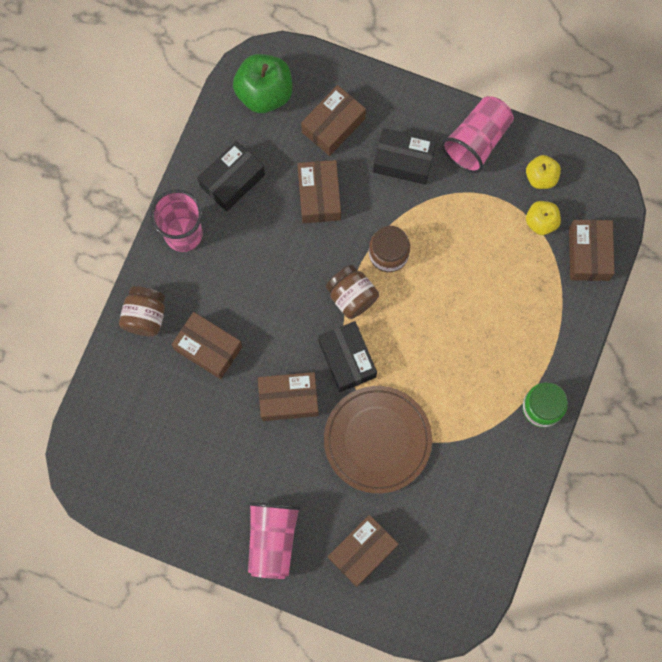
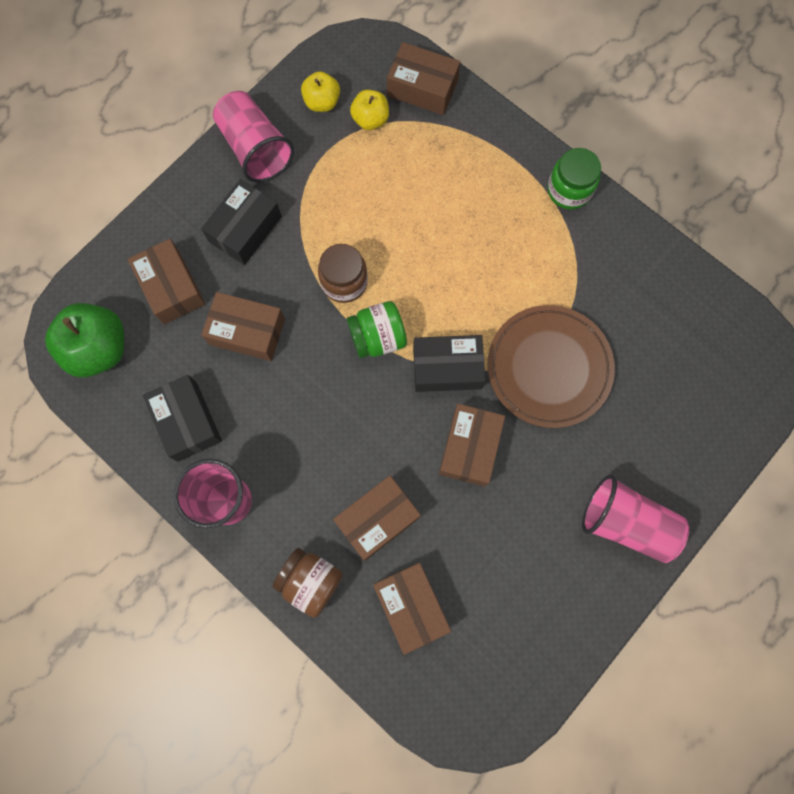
camera: 70 degrees left, 0 degrees up
(351, 297) = (377, 338): brown jar -> green jar
(362, 551) = (668, 427): brown box -> brown box (411, 606)

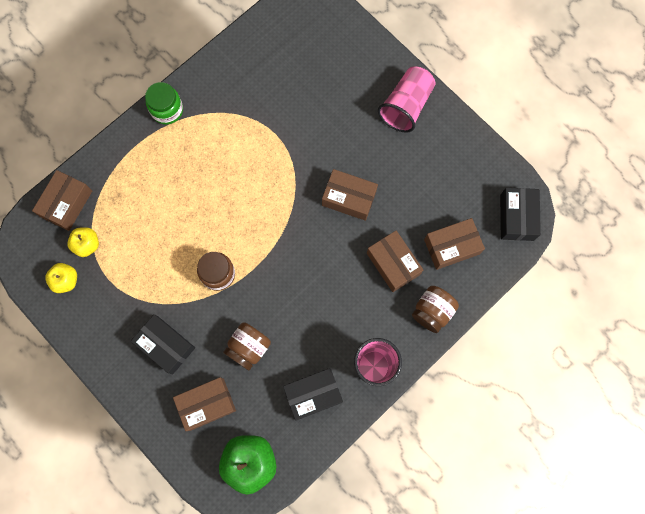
camera: 85 degrees left, 0 degrees up
(247, 332) = (248, 347): brown box -> brown jar
(255, 149) = (98, 334): pink cup -> none
(377, 338) = (263, 253): green jar -> none
(447, 368) = (291, 207): black box -> black box (516, 217)
(549, 367) = (297, 140): brown plate -> none

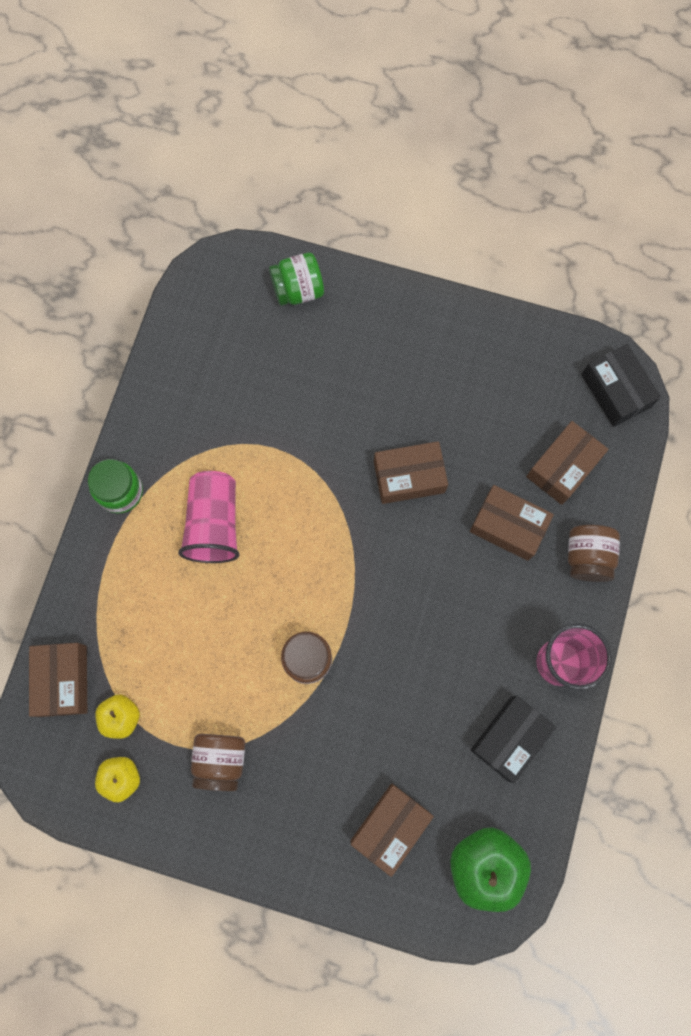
camera: 30 degrees left, 0 degrees up
(166, 345) = (297, 785): black box -> none
(248, 347) = (399, 727): brown jar -> brown jar (221, 760)
(350, 45) = (298, 290): none -> green jar
(406, 106) = (409, 328): pink cup -> pink cup (214, 524)

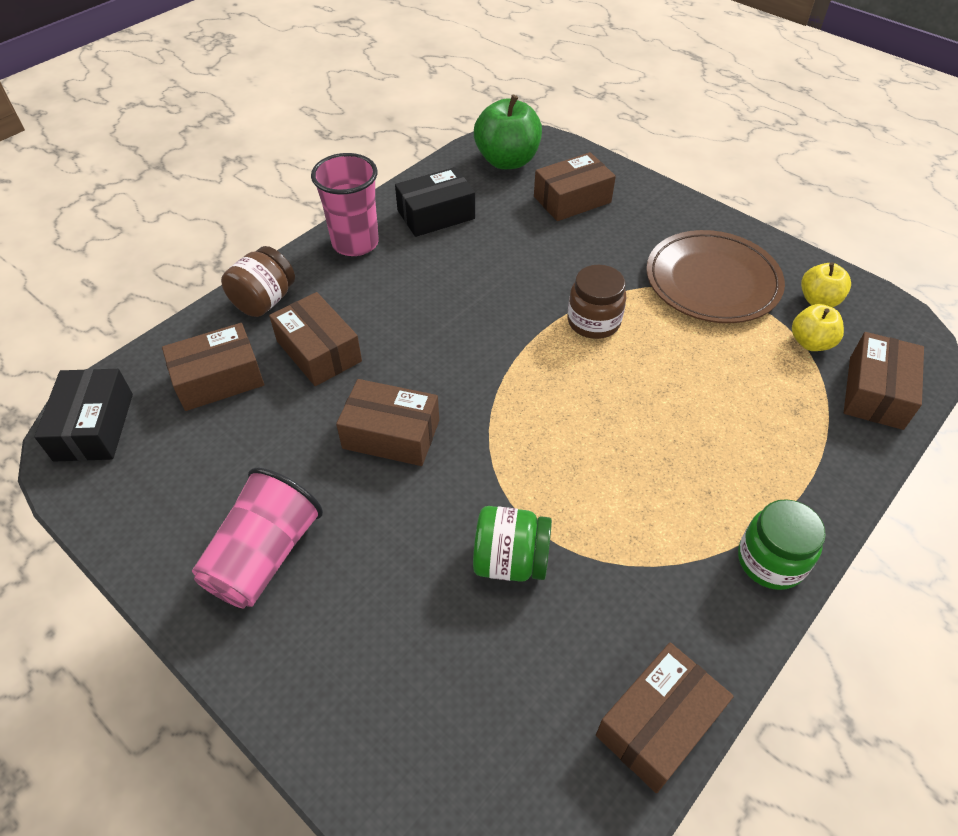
camera: 155 degrees left, 25 degrees down
(164, 363) = (658, 723): none -> brown box
(214, 524) = (652, 476): pink cup -> pink cup (265, 556)
(221, 760) = (712, 281): brown jar -> brown plate
(298, 290) = (392, 751): green jar -> green jar (510, 560)

